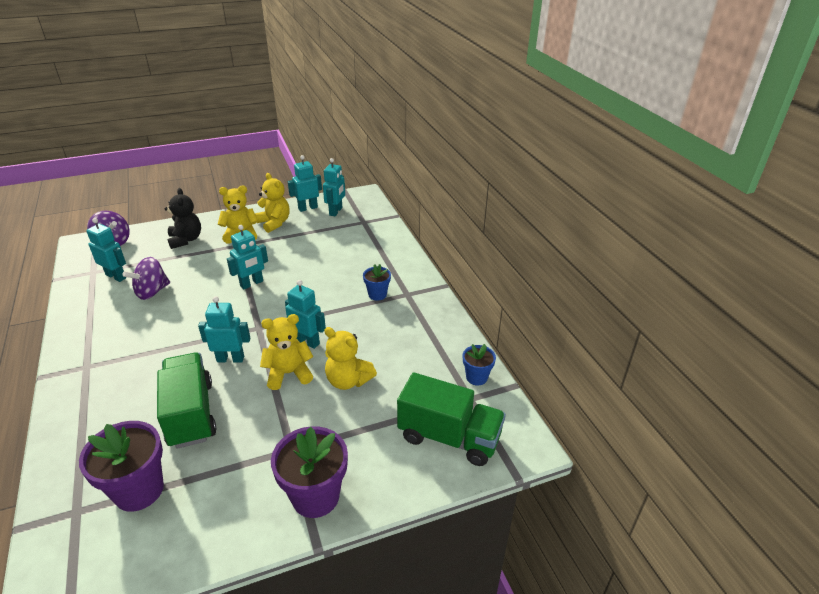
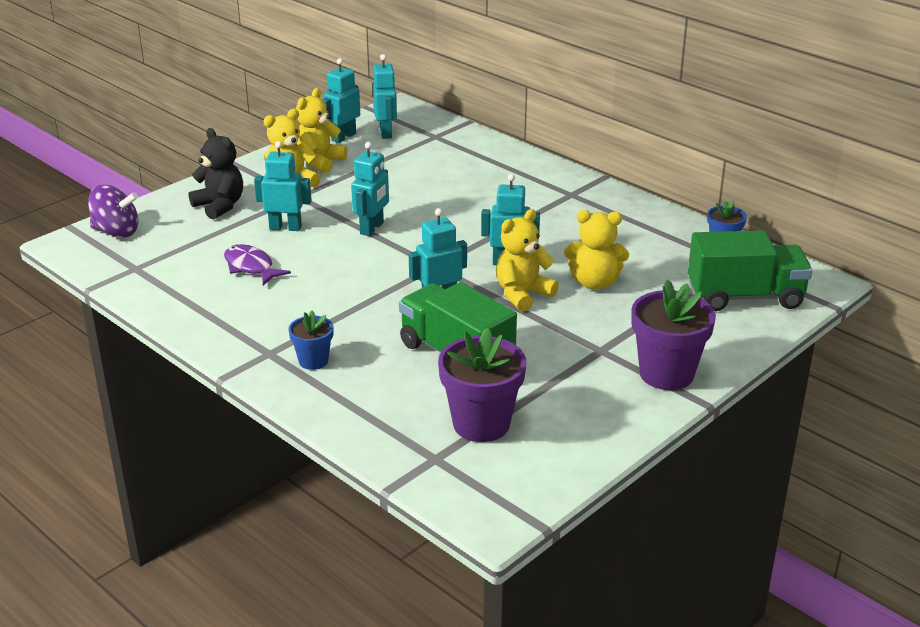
camera: 25 degrees left, 5 degrees down
(116, 276) = (177, 264): turquoise robot -> turquoise robot (285, 227)
(152, 292) = (251, 267): purple spinning top -> purple fish
(274, 223) = (319, 162): yellow teddy bear -> yellow teddy bear turned 90 degrees counterclockwise
(377, 294) = (538, 202): blue flower pot -> blue flower pot (313, 361)

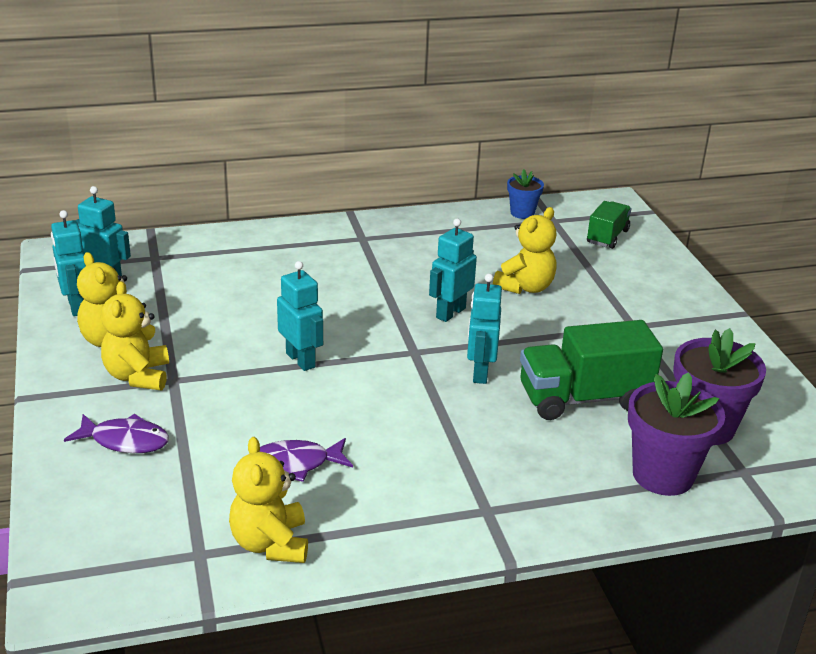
camera: 60 degrees left, 0 degrees up
(116, 232) = (87, 543): purple spinning top -> none
(220, 206) = (125, 441): black teddy bear -> purple fish
(285, 227) = (233, 412): turquoise robot -> none
(313, 361) = (526, 486): blue flower pot -> none
(522, 294) = (511, 327): yellow teddy bear -> yellow teddy bear (270, 544)
(666, 374) = (691, 312): purple flower pot -> purple flower pot (663, 475)
(745, 297) = (607, 236): green truck -> green truck, size x0.58

